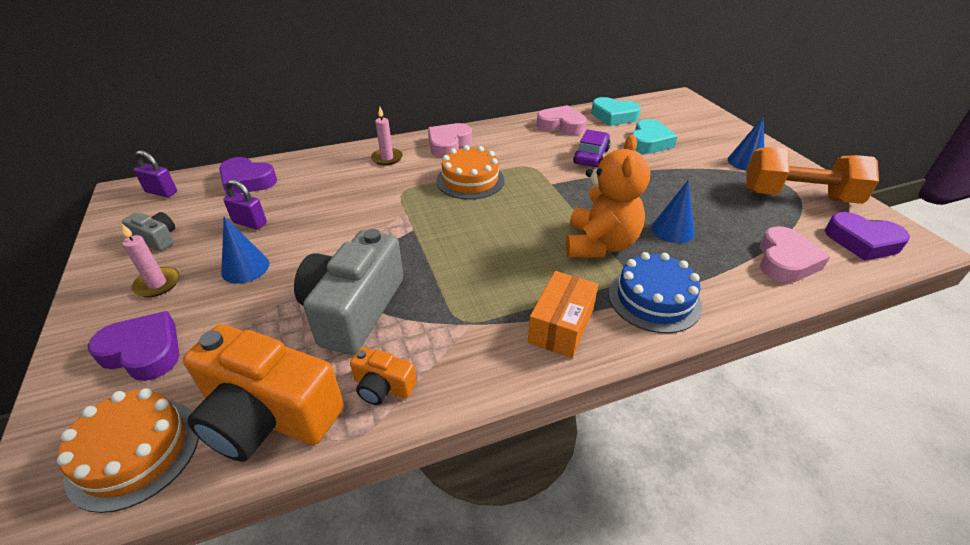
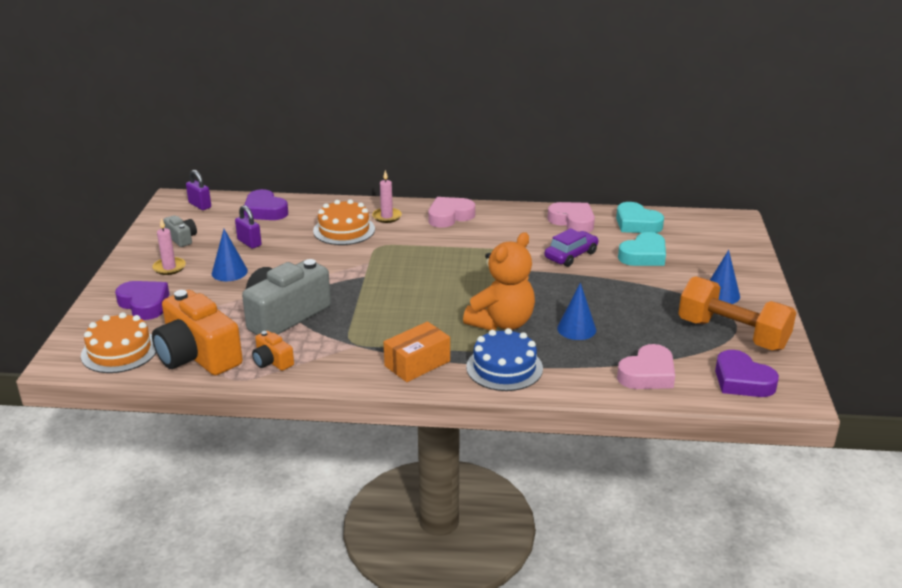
camera: 25 degrees right, 10 degrees down
(470, 180) = (441, 250): orange cake -> orange cake (344, 230)

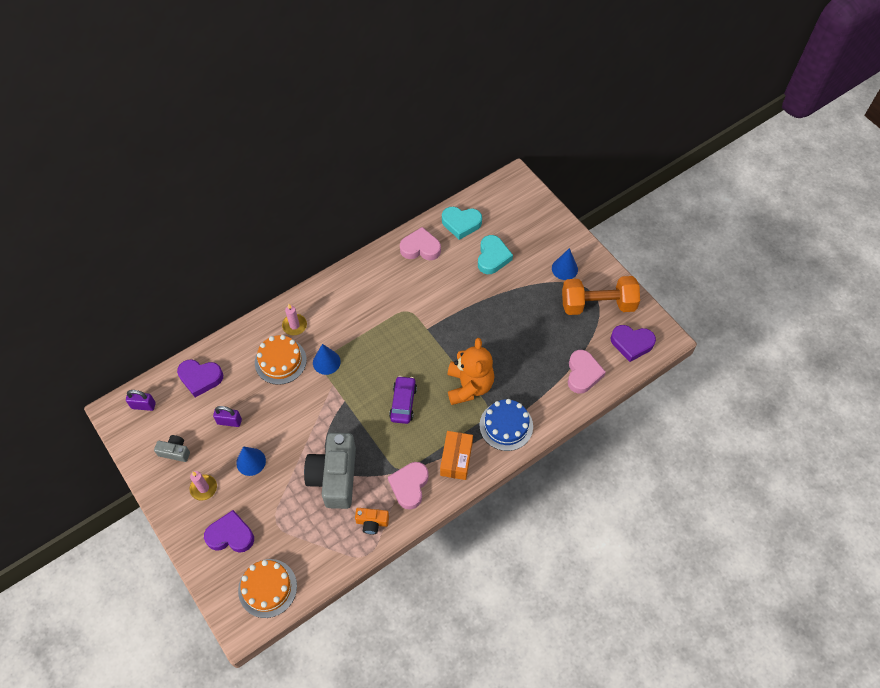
camera: 40 degrees left, 30 degrees up
(197, 355) = (321, 553): orange camera -> none
(449, 216) = (336, 296): pink heart -> pink heart (409, 486)
(571, 255) = (450, 287): purple car -> purple car (403, 403)
(576, 329) = (514, 360): blue cone -> blue cone (326, 362)

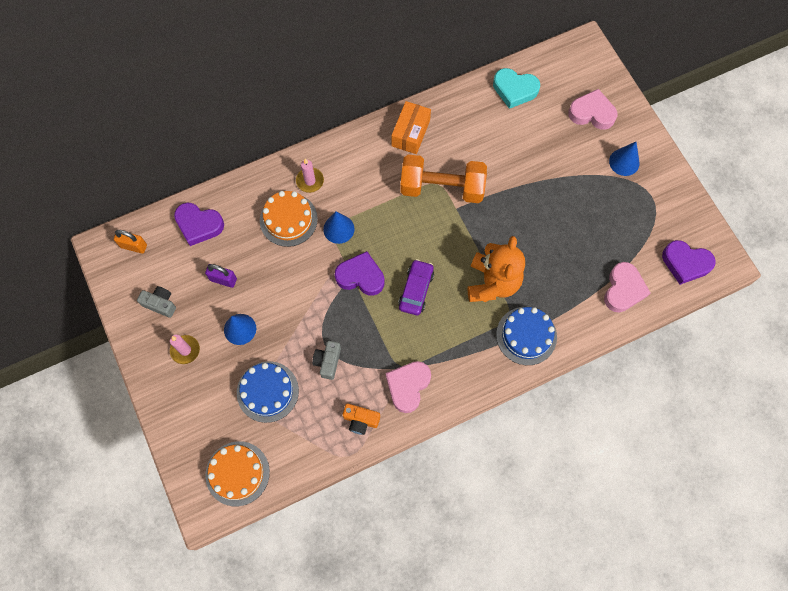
camera: 10 degrees right, 10 degrees up
(143, 405) = (134, 246): purple padlock -> orange padlock
(231, 535) = (206, 408): purple heart -> purple heart (361, 276)
(284, 511) = (267, 391): none -> blue cake
(334, 476) = (328, 361): grey camera -> grey camera, size x0.46
(420, 248) = (464, 112): pink heart -> pink heart (592, 113)
(456, 459) = (464, 364): orange box -> orange box (411, 133)
(492, 257) = (544, 135): turquoise heart -> none
(597, 304) = (655, 210): orange dumbbell -> orange dumbbell (442, 187)

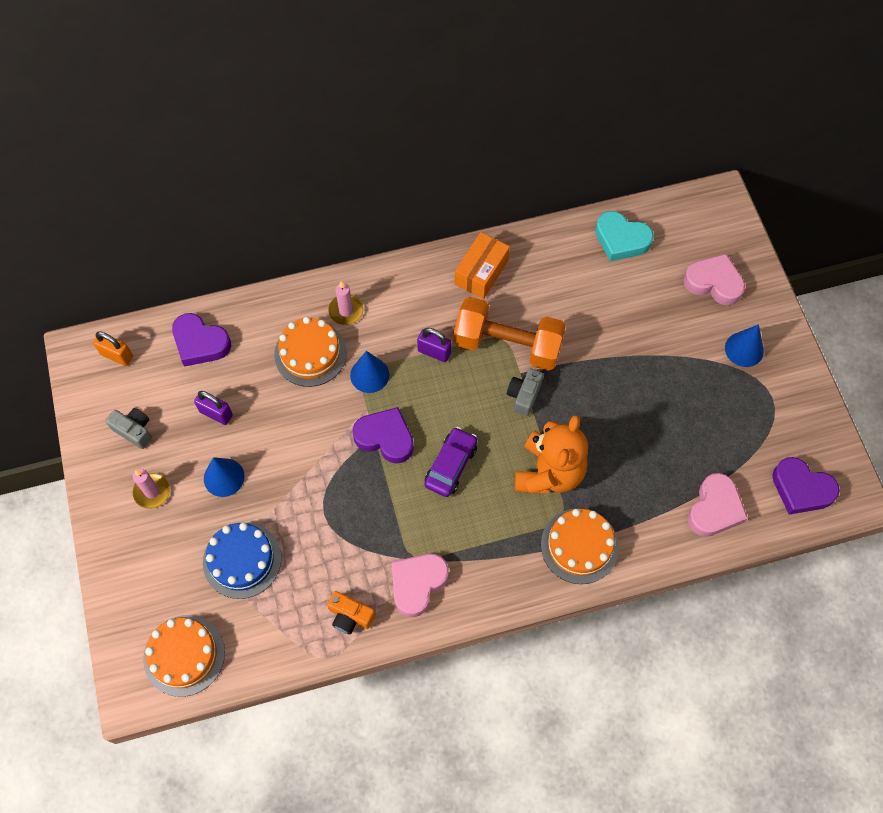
camera: 10 degrees right, 5 degrees down
(328, 361) = (323, 536): grey camera -> grey camera (524, 395)
(386, 202) = (434, 352): none -> purple padlock
(526, 335) = (579, 546): blue cake -> orange cake

